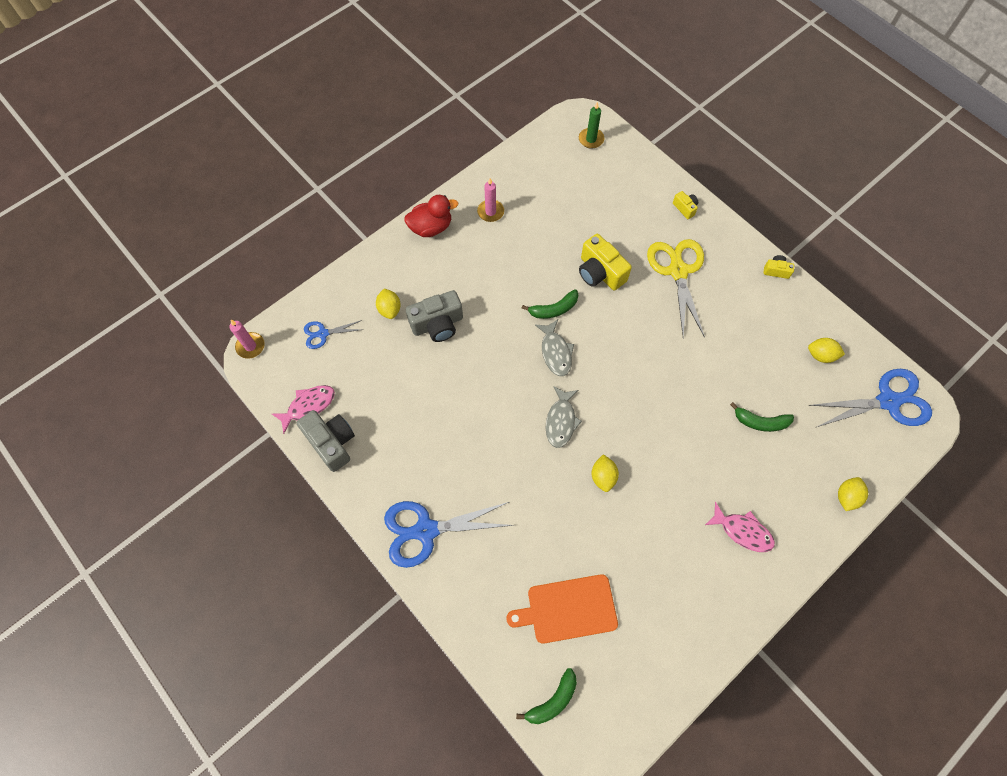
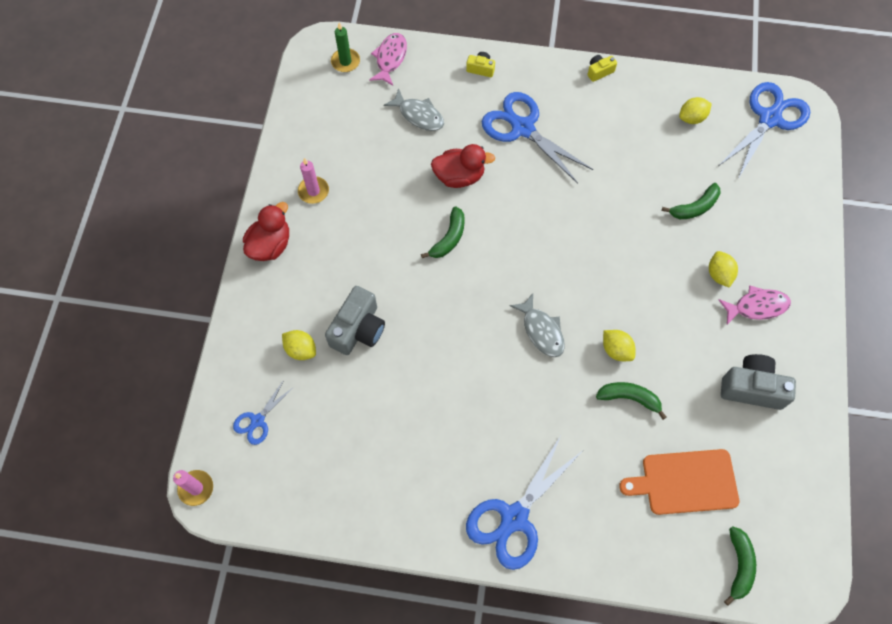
camera: 40 degrees left, 0 degrees up
(308, 406) = (306, 497): pink fish -> pink fish (390, 58)
(331, 443) = (359, 512): grey camera -> grey camera (751, 388)
(555, 352) = (484, 275): grey fish -> grey fish (419, 115)
(568, 609) = (685, 482): orange cutting board -> orange cutting board turned 45 degrees clockwise
(581, 517) = (629, 398): none -> green banana
(600, 272) = (459, 176): yellow camera -> red duck
(678, 271) = (522, 128): yellow scissors -> blue scissors
(846, 497) = (805, 218): yellow lemon -> yellow lemon (719, 274)

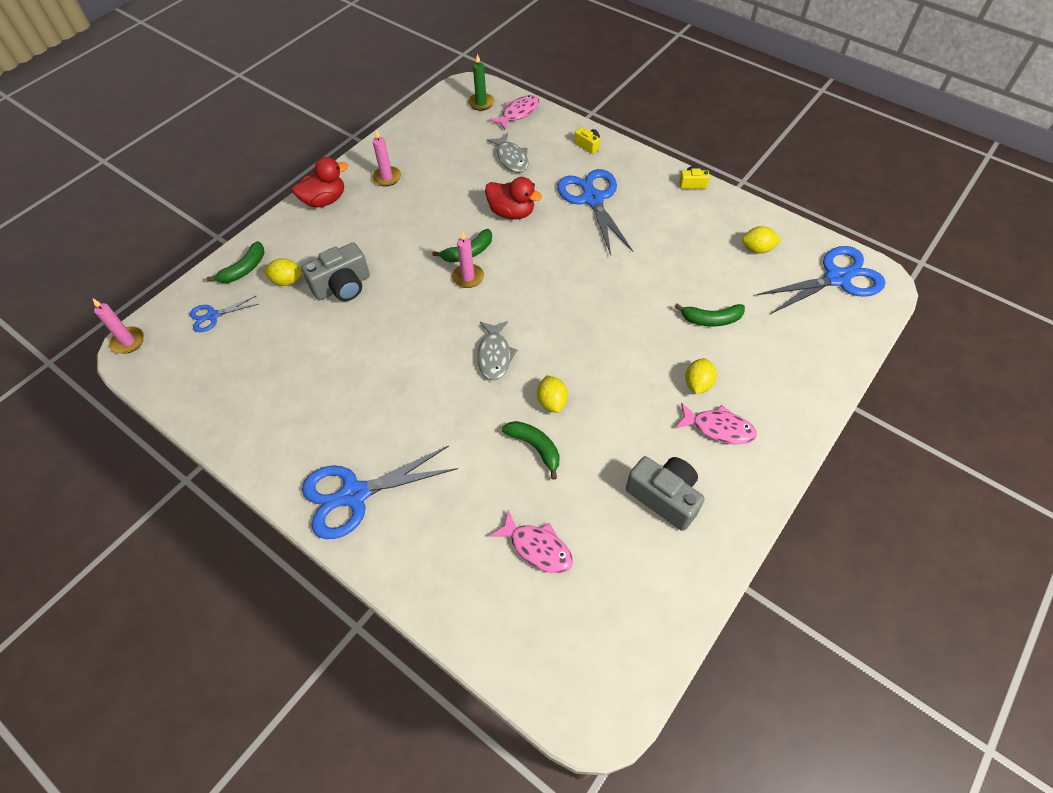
camera: 30 degrees right, 10 degrees down
(301, 349) = (287, 281): yellow lemon -> yellow lemon turned 60 degrees counterclockwise
(466, 264) = (468, 277): none -> pink candle
(685, 482) = (537, 547): orange cutting board -> pink fish
(739, 565) = (537, 656): green banana -> green banana (244, 269)

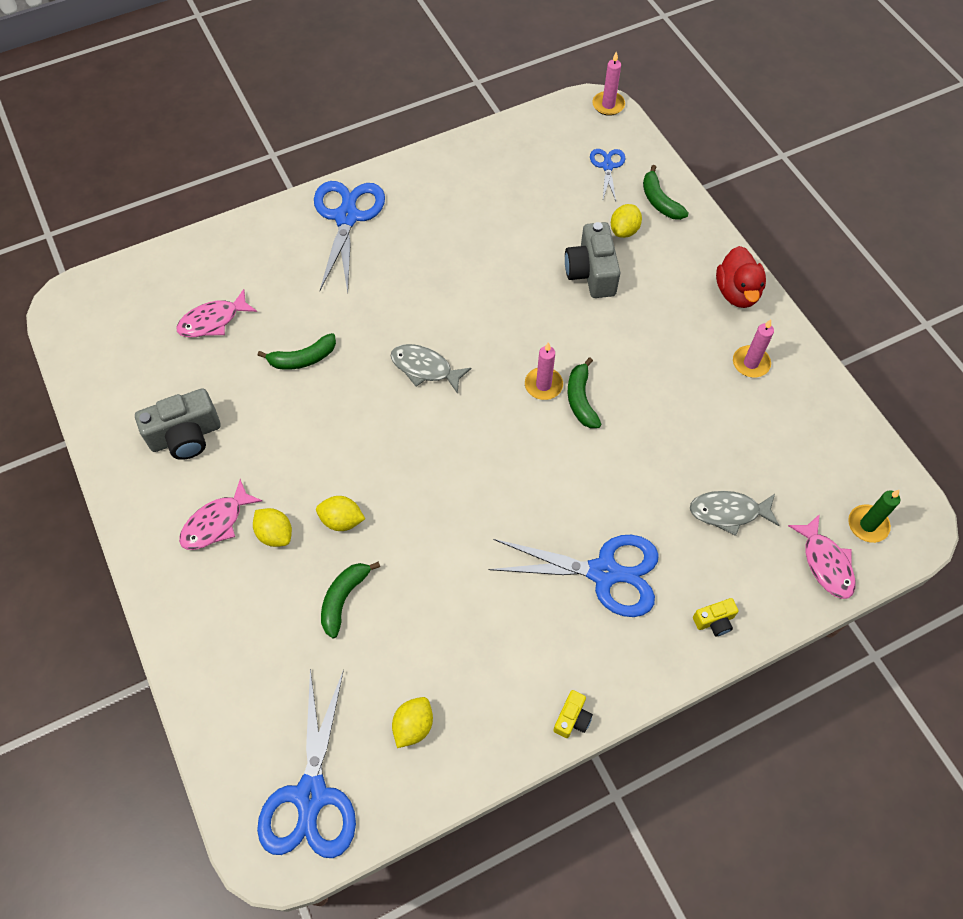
camera: 115 degrees right, 5 degrees up
(511, 212) = (624, 470): red duck -> none
(552, 402) = (341, 393): yellow lemon -> yellow lemon (342, 520)

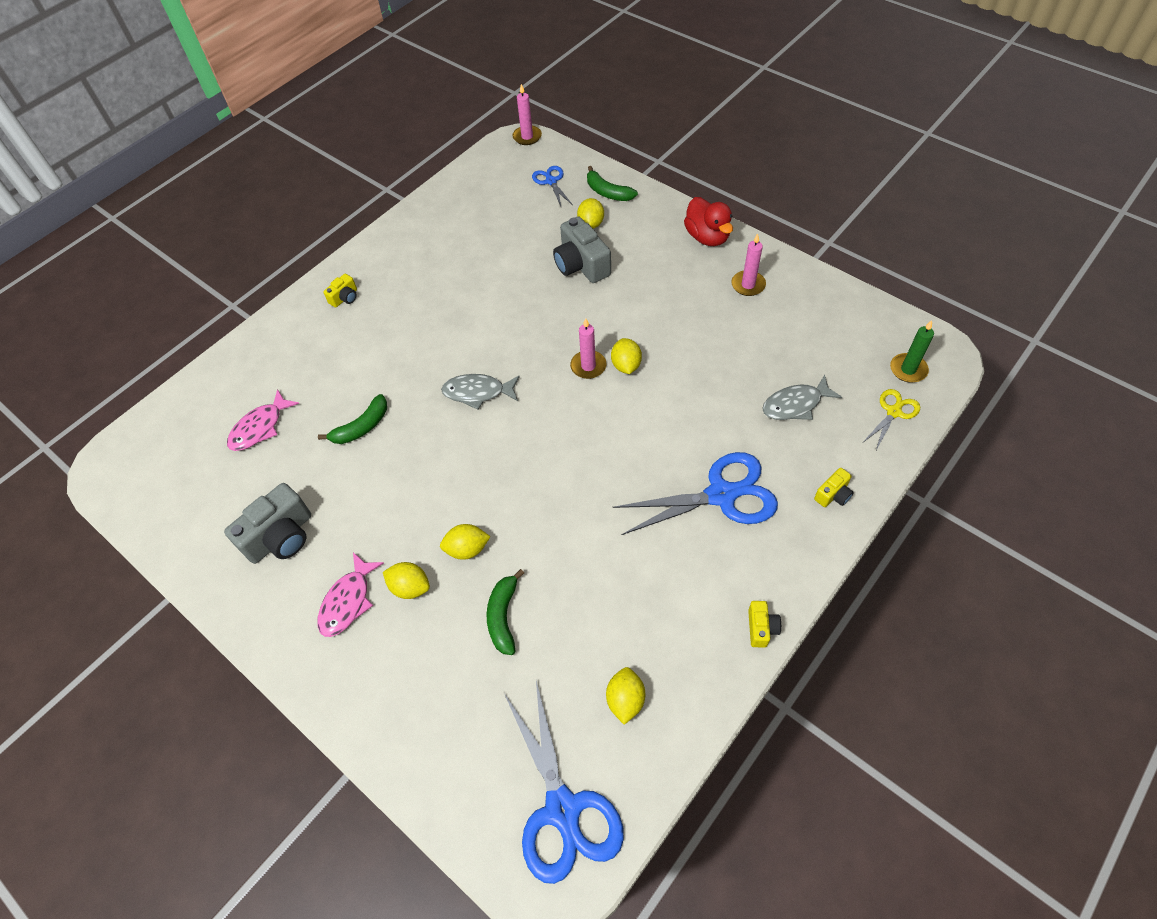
camera: 20 degrees left, 5 degrees down
(346, 217) = (345, 298): blue scissors -> yellow camera
(581, 399) = (626, 365): green banana -> yellow lemon
(825, 563) = (893, 412): pink fish -> yellow scissors

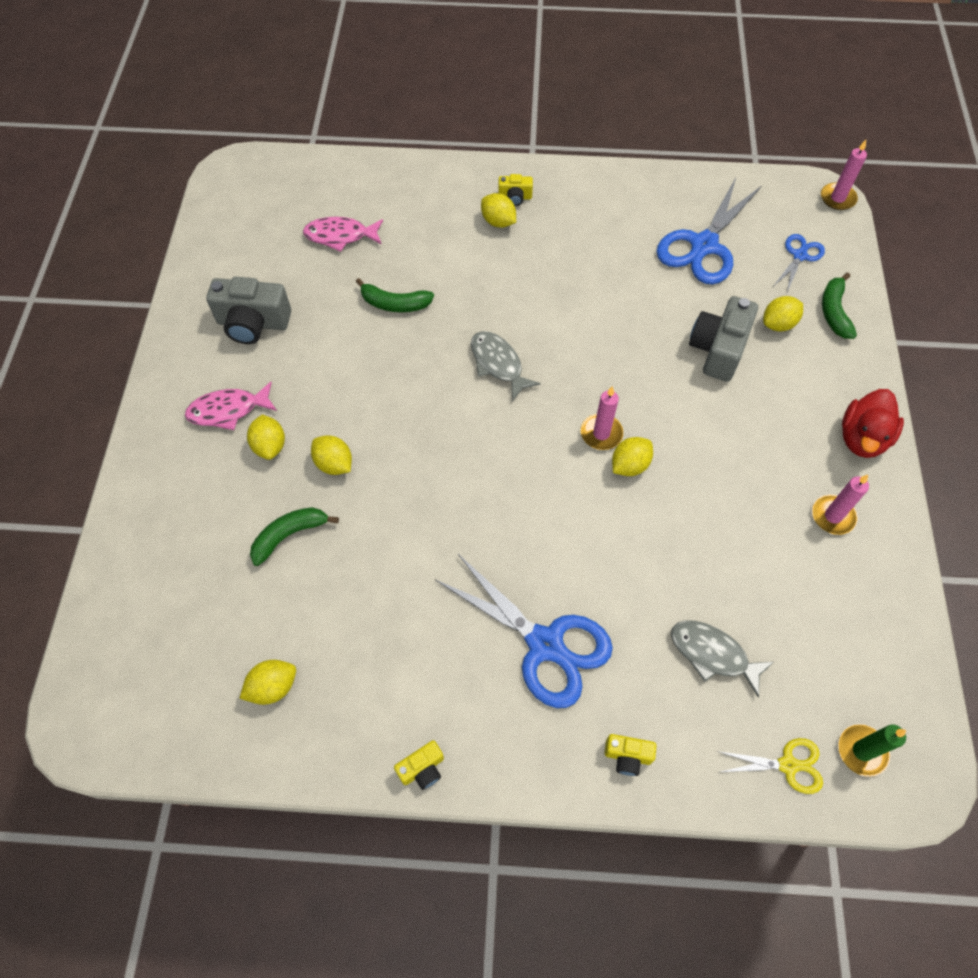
camera: 50 degrees right, 5 degrees up
(356, 320) = (498, 222): none -> yellow lemon
(563, 808) = (146, 697): blue scissors -> blue scissors (704, 245)

